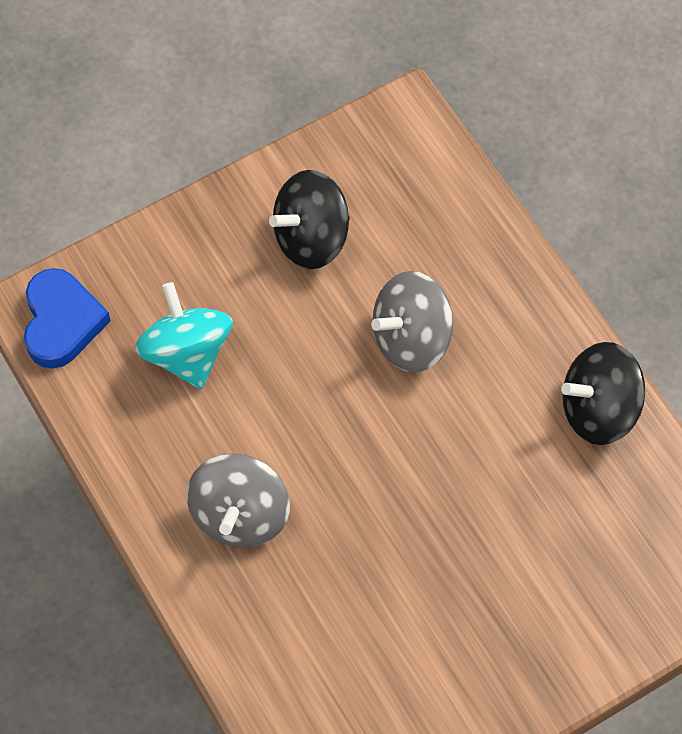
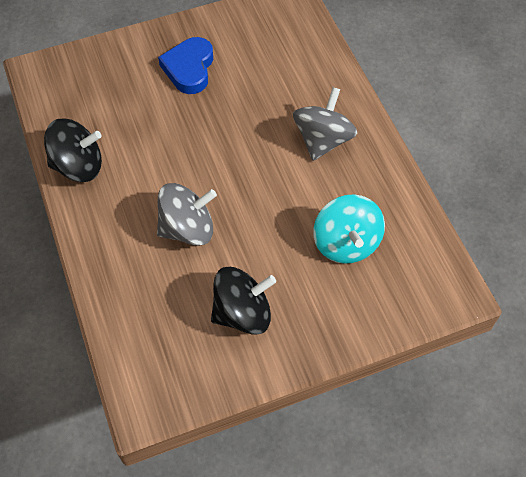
camera: 170 degrees left, 5 degrees down
(62, 322) = (435, 279): blue heart -> blue heart (189, 68)

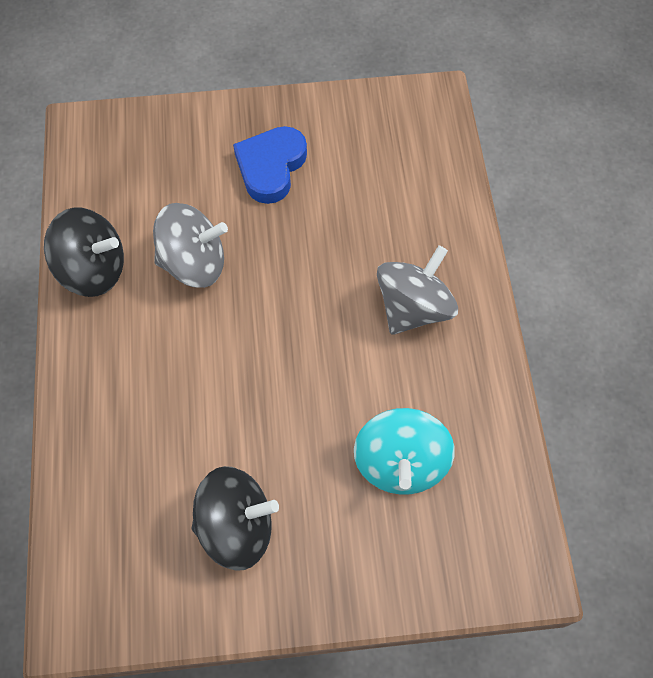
camera: 15 degrees right, 5 degrees up
(187, 229) = (202, 390): grey spinning top -> grey spinning top (194, 263)

